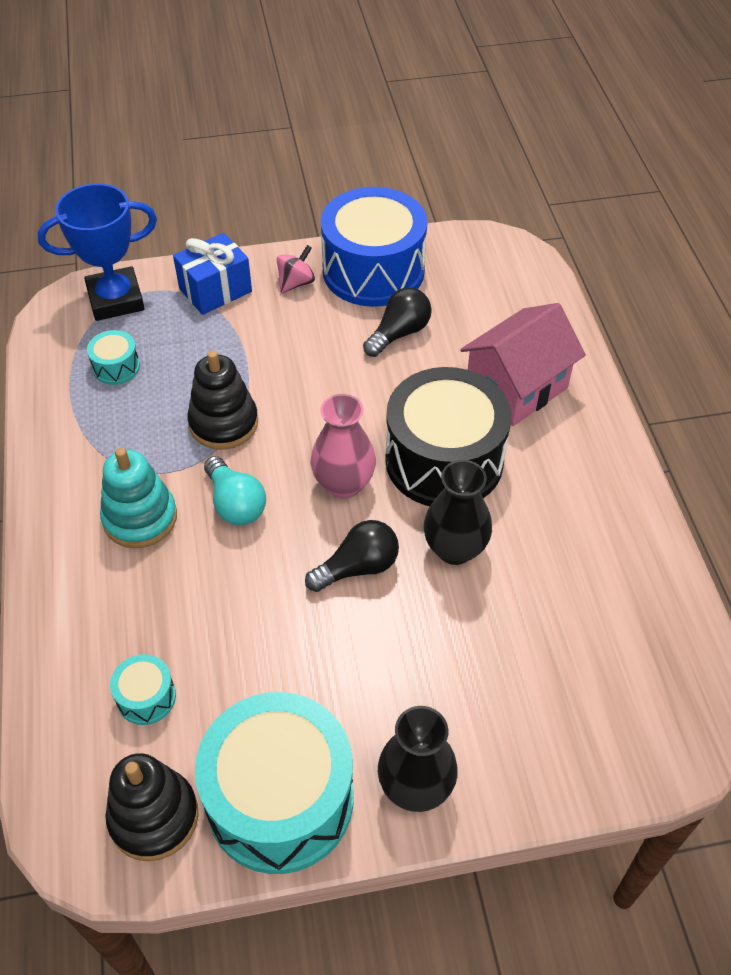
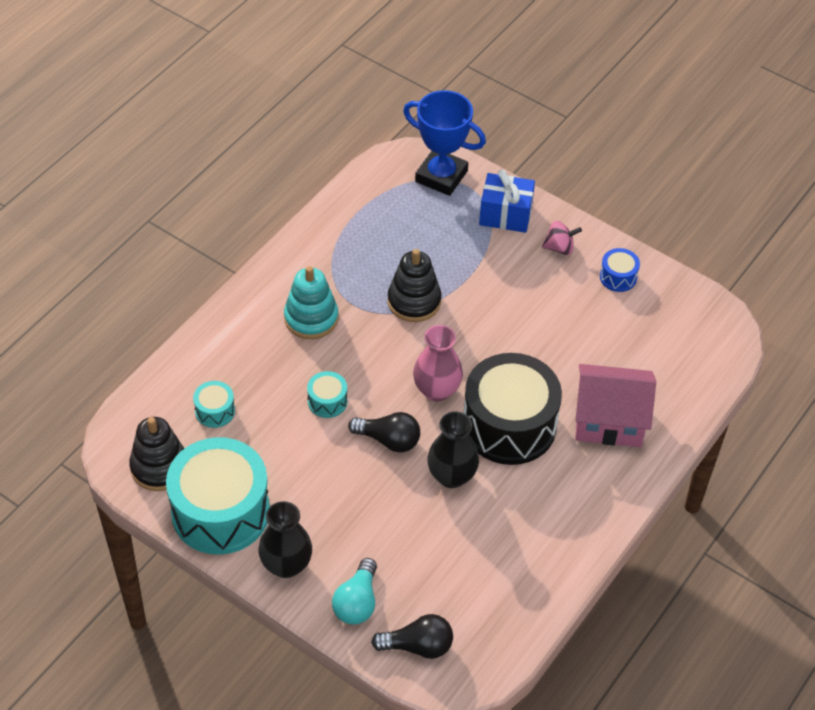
camera: 45 degrees right, 0 degrees up
(116, 367) = (394, 220): turquoise drum -> turquoise drum (327, 401)
(235, 504) = (367, 352): turquoise light bulb -> turquoise light bulb (357, 602)
(373, 271) = (618, 277): blue drum -> blue drum, size x0.42
(399, 333) = (582, 330): black light bulb -> black light bulb (418, 646)

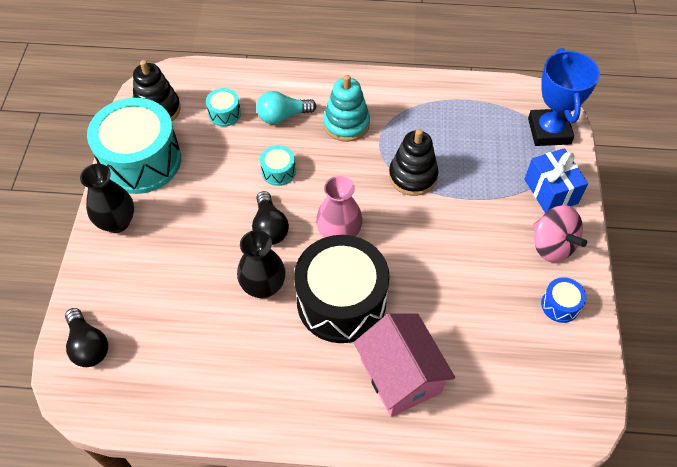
camera: 60 degrees right, 5 degrees up
(357, 602) = (108, 283): turquoise light bulb -> turquoise light bulb (282, 116)
(559, 248) = (552, 246): pink spinning top -> pink spinning top, size x1.58

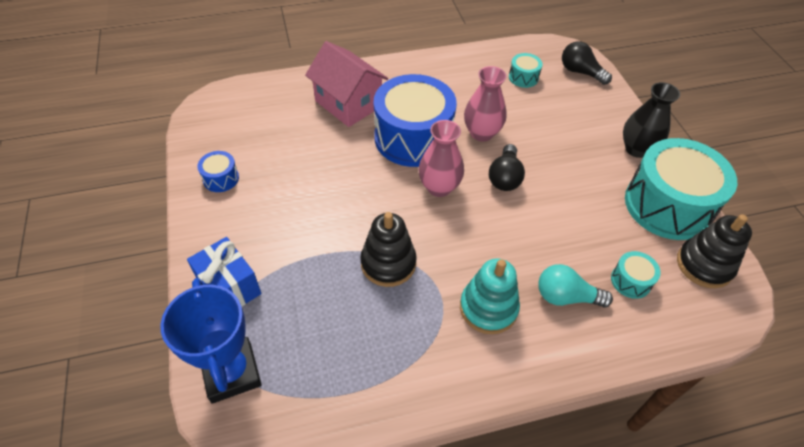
camera: 160 degrees right, 5 degrees down
(263, 286) = (481, 133): black vase -> pink vase
(270, 227) = (505, 177): black light bulb -> black light bulb turned 135 degrees counterclockwise
(278, 171) = (529, 230): turquoise drum -> turquoise drum (523, 77)
(282, 116) = (566, 297): turquoise light bulb -> turquoise light bulb turned 135 degrees counterclockwise
(341, 301) = (413, 138): black drum -> blue drum
(552, 246) = (228, 228): pink spinning top -> none

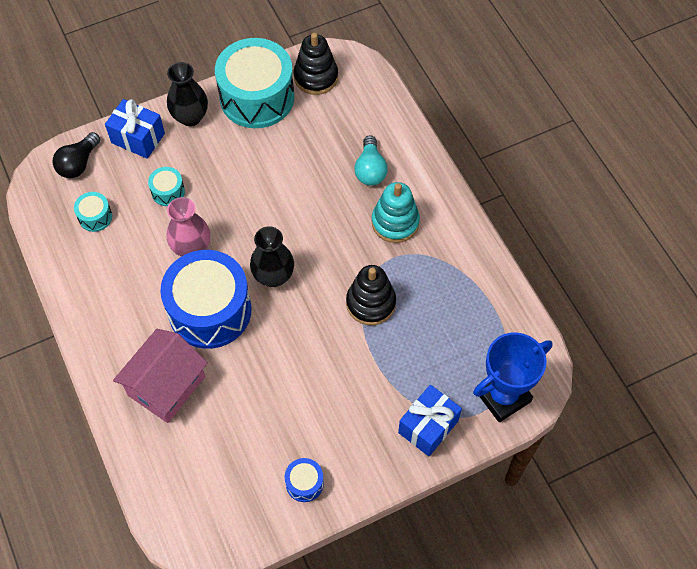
camera: 100 degrees left, 10 degrees up
(439, 187) = (273, 276): pink vase -> black vase
(505, 177) = (249, 222): black light bulb -> none
(609, 110) = (138, 138): none -> blue gift
(631, 281) = (344, 126): turquoise drum -> turquoise drum (168, 192)

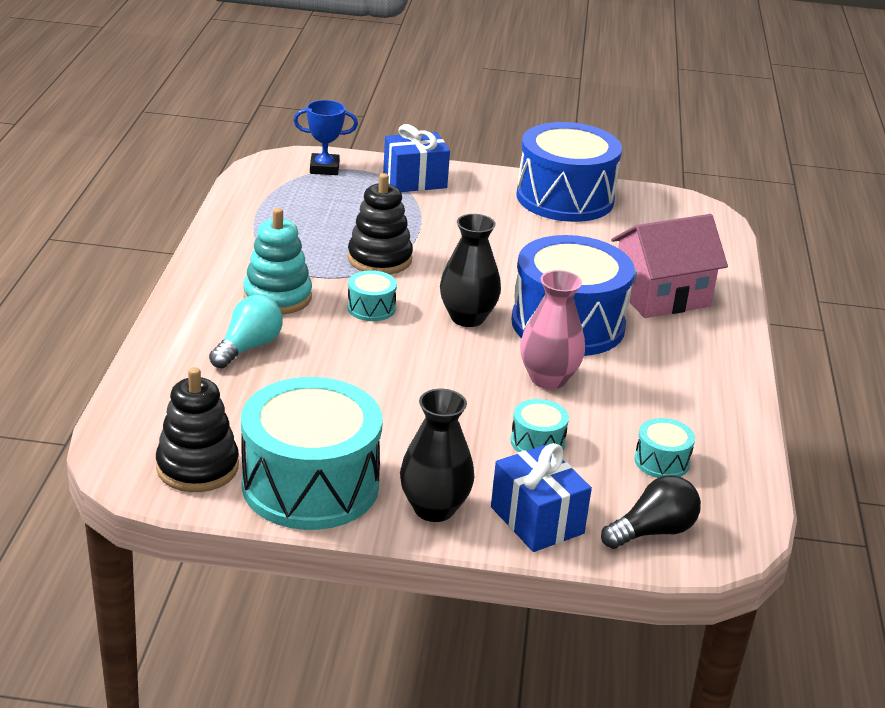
camera: 150 degrees left, 30 degrees down
(304, 483) = (565, 198): blue drum -> blue drum, size x2.36
(335, 248) = (371, 308): none -> turquoise drum
(503, 396) = (324, 168): blue trophy -> blue trophy, size x0.62

